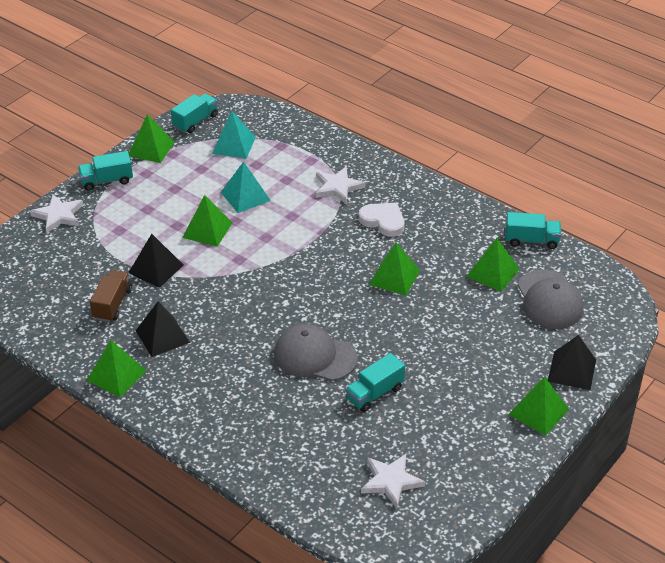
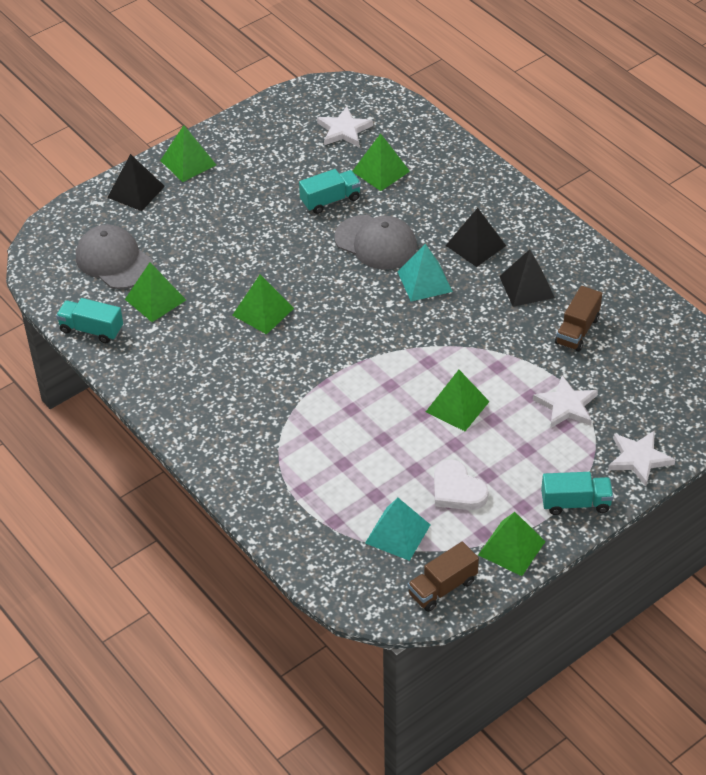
camera: 165 degrees left, 5 degrees up
(116, 375) = (577, 255): green pyramid -> green pyramid (380, 171)
(156, 268) = (525, 365): black pyramid -> black pyramid (475, 245)
(195, 121) = (442, 587): turquoise truck -> brown truck
(245, 196) = (401, 447): turquoise pyramid -> turquoise pyramid (424, 281)
(338, 187) = (282, 440): white star -> white star (566, 405)
(383, 221) = (246, 383): white heart -> white heart (457, 490)
(549, 300) = (114, 260): grey cap -> grey cap turned 45 degrees counterclockwise

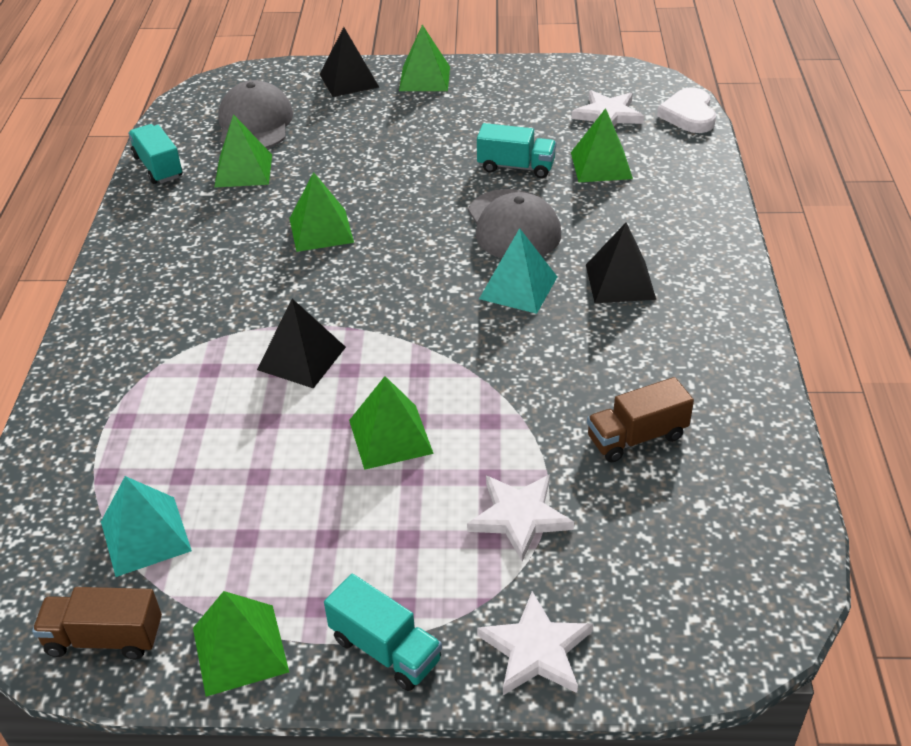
camera: 40 degrees right, 5 degrees down
(457, 490) = (271, 531): white heart -> white heart (689, 115)
(526, 287) = (629, 354): black pyramid -> black pyramid (301, 358)

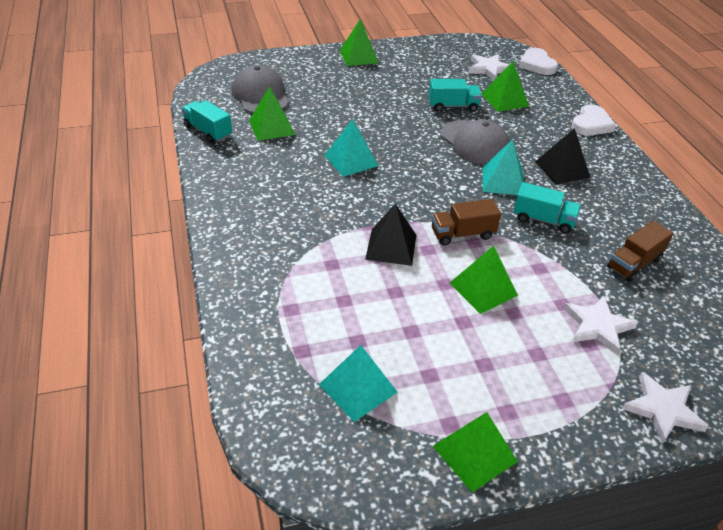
camera: 20 degrees left, 0 degrees up
(104, 638) = (373, 468): brown truck -> brown truck (462, 234)
(321, 230) = (351, 160): green pyramid -> turquoise pyramid
(349, 80) = (308, 62): black pyramid -> none
(385, 649) = (570, 431): turquoise truck -> turquoise truck (543, 220)
(713, 218) = (591, 124): none -> white heart

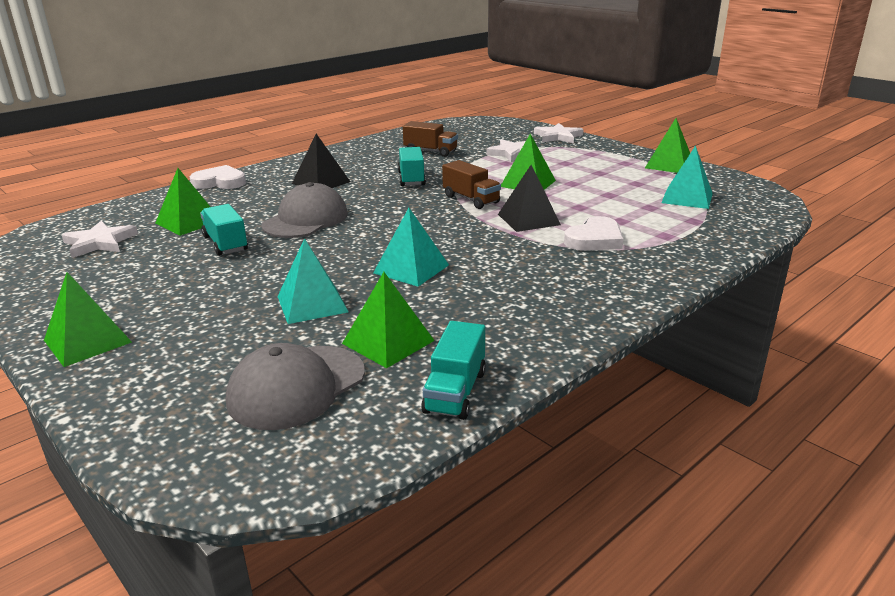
camera: 115 degrees left, 15 degrees down
(503, 181) = (368, 199): turquoise pyramid -> turquoise pyramid (312, 304)
(537, 64) = (74, 220): white heart -> white heart (595, 239)

